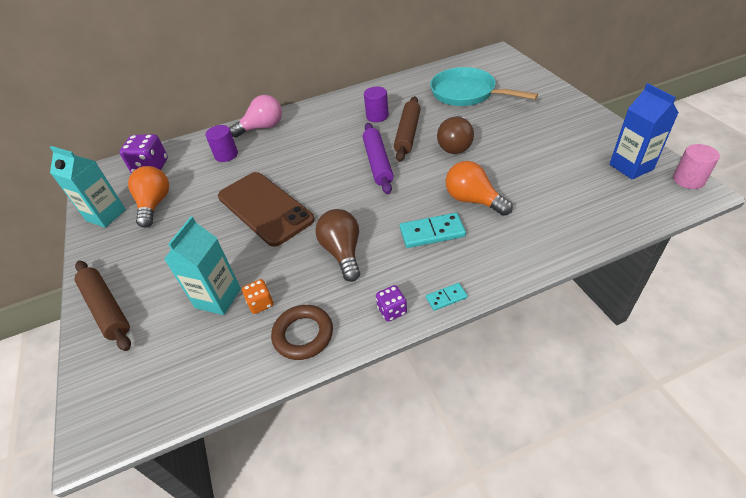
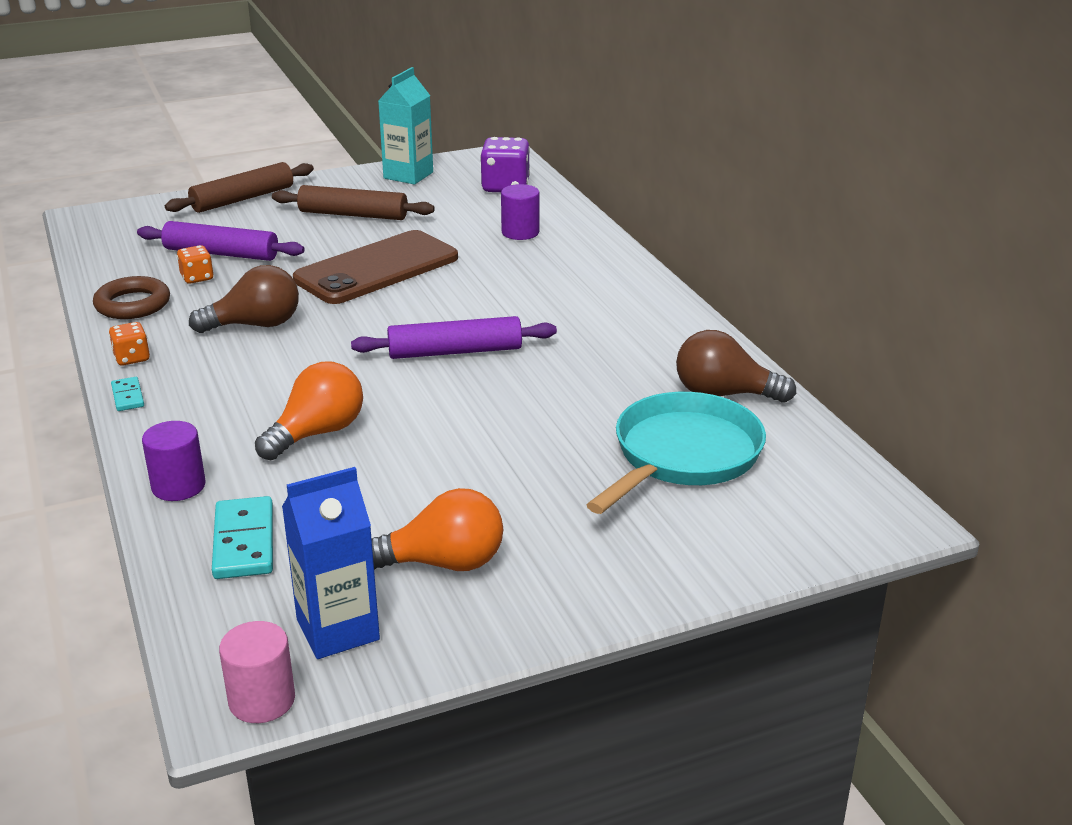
camera: 85 degrees right, 15 degrees down
(155, 204) = (418, 199): orange light bulb -> orange light bulb (443, 563)
(218, 298) = (221, 253): turquoise carton -> purple rolling pin
(262, 128) = (592, 253): pink light bulb -> none
(377, 116) = (608, 352): purple cylinder -> purple cylinder (178, 486)
(392, 310) = (132, 358): purple dice -> orange dice
(408, 134) = (537, 381): brown rolling pin -> brown rolling pin (353, 215)
(432, 232) = (259, 392): turquoise domino -> turquoise domino (244, 542)
(455, 145) = (485, 428): brown light bulb -> brown light bulb (724, 394)

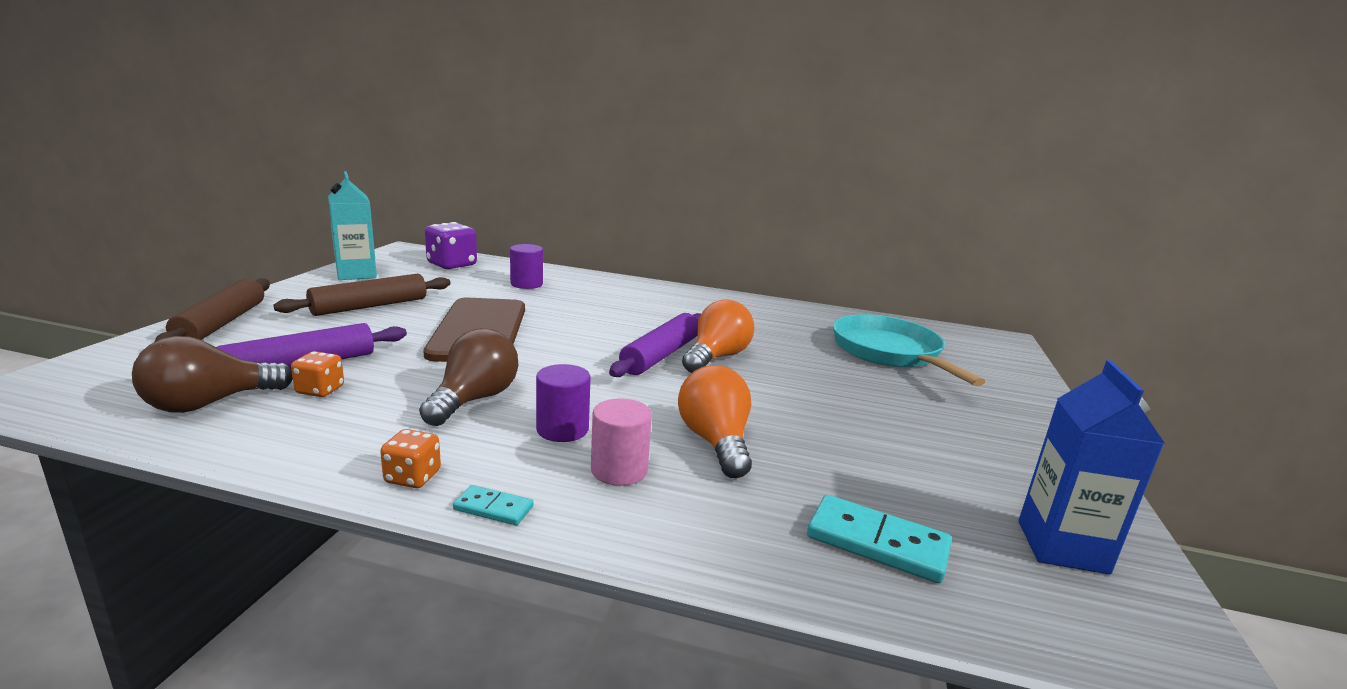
camera: 55 degrees left, 10 degrees down
(133, 304) = (294, 437): brown ring -> none
(178, 486) = (731, 543): purple cylinder -> purple cylinder (562, 429)
(262, 700) = (1180, 632): pink cylinder -> pink cylinder (619, 470)
(443, 563) = (975, 466): orange light bulb -> orange light bulb (716, 357)
(724, 394) = (827, 320): brown light bulb -> brown light bulb (209, 403)

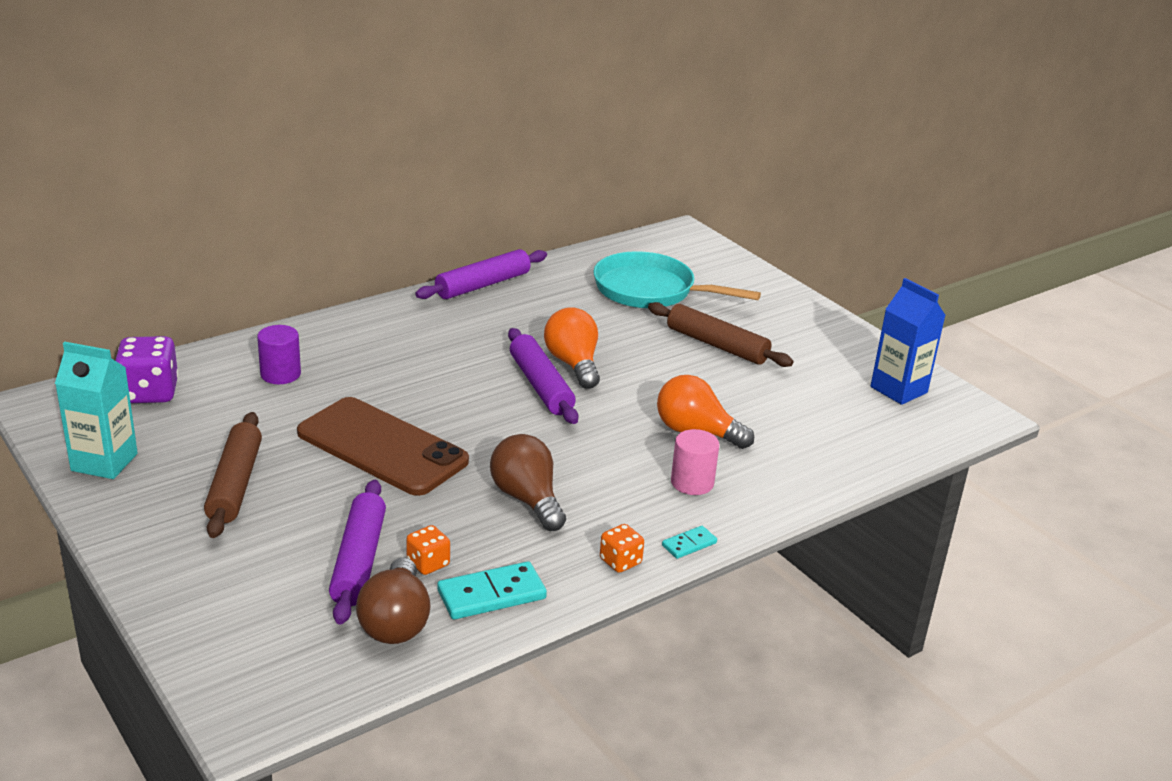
camera: 50 degrees left, 10 degrees up
(221, 323) = (180, 582): brown rolling pin -> brown rolling pin (717, 345)
(562, 429) = (616, 481): purple cylinder -> none
(754, 302) = (483, 285): none -> purple rolling pin
(877, 543) = (844, 439): turquoise domino -> turquoise domino (491, 595)

